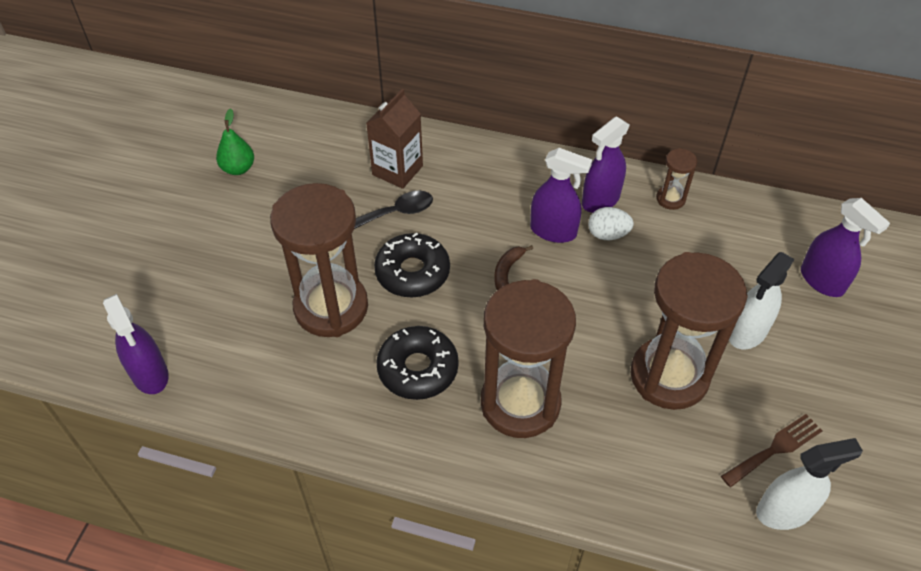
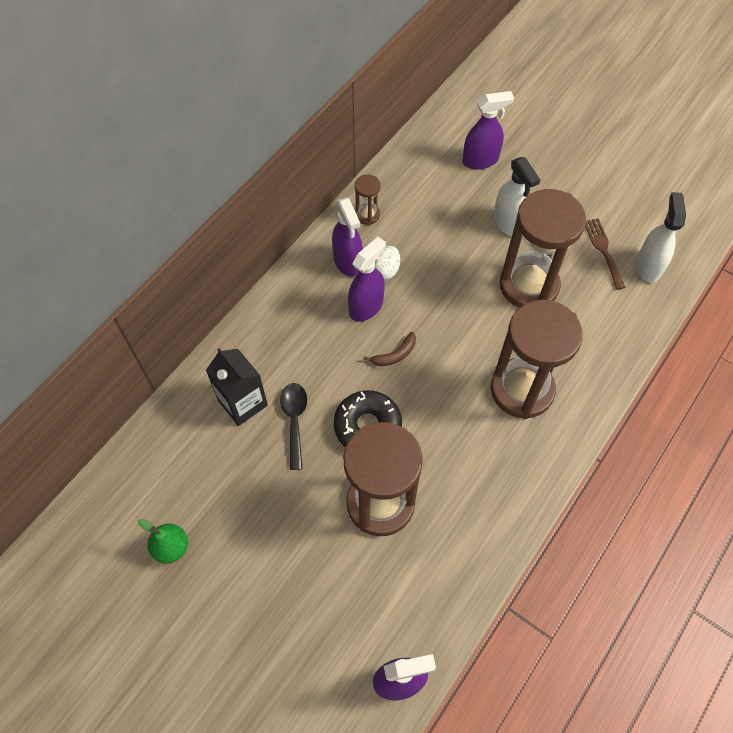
camera: 70 degrees left, 10 degrees up
(397, 170) = (243, 403): brown carton -> black carton
(418, 369) = (467, 452): black donut -> none
(507, 272) = (395, 355): brown banana -> brown banana turned 75 degrees counterclockwise

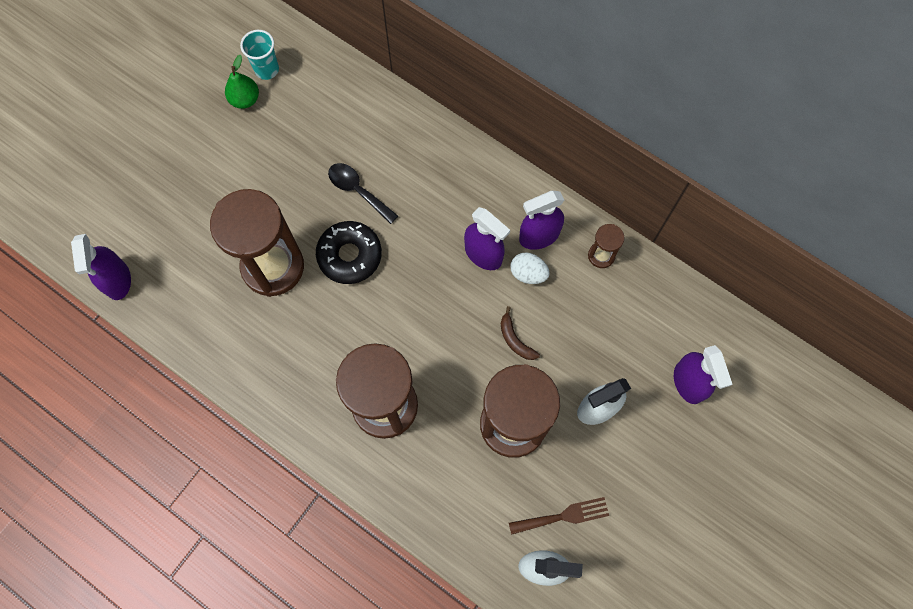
camera: 90 degrees right, 10 degrees up
(134, 525) = (267, 69): none -> turquoise cup
(243, 403) = (377, 146): black carton -> none
(294, 420) = (358, 191): black spoon -> black spoon turned 135 degrees counterclockwise
(395, 355) = (427, 282): brown banana -> brown banana (515, 339)

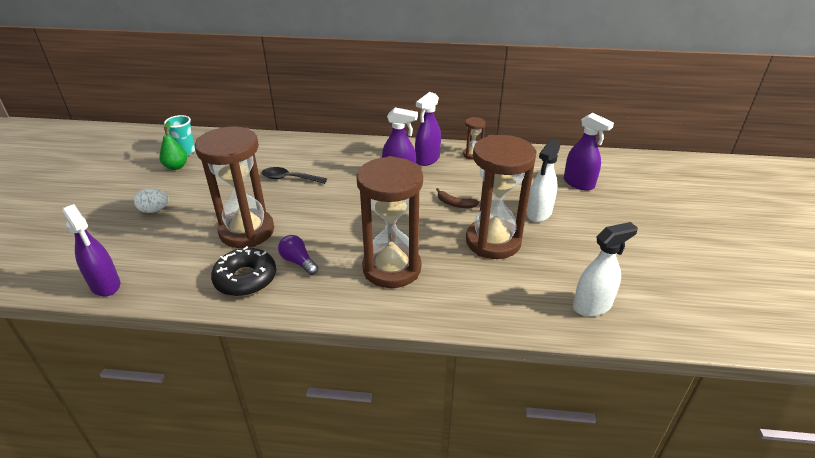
camera: 30 degrees left, 35 degrees down
(301, 344) = (298, 262): none -> purple light bulb
(350, 255) = (305, 207): black donut -> black donut (245, 279)
(528, 273) = (435, 175): white egg -> white egg (154, 210)
(563, 516) = (575, 272): brown fork -> none

